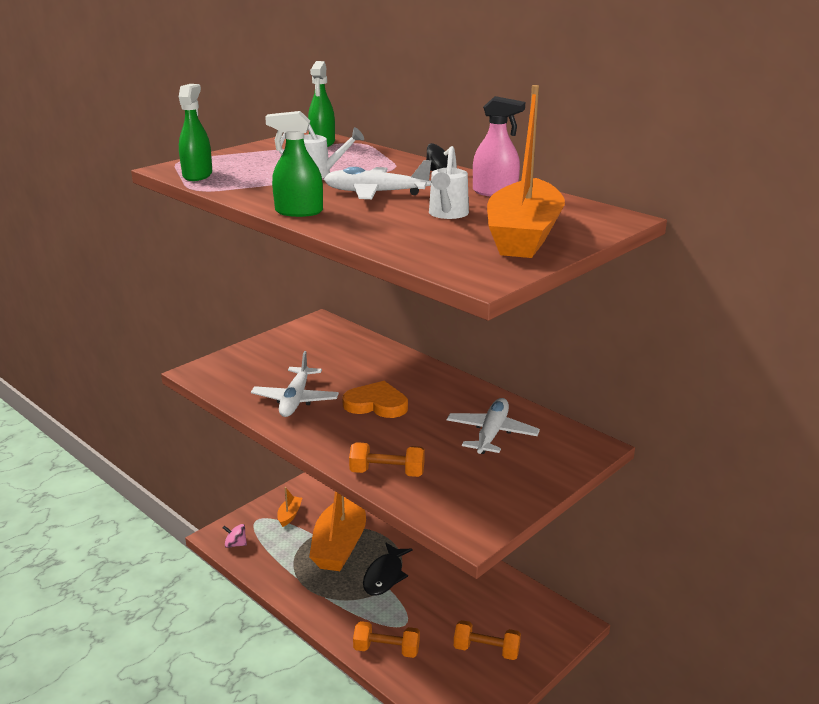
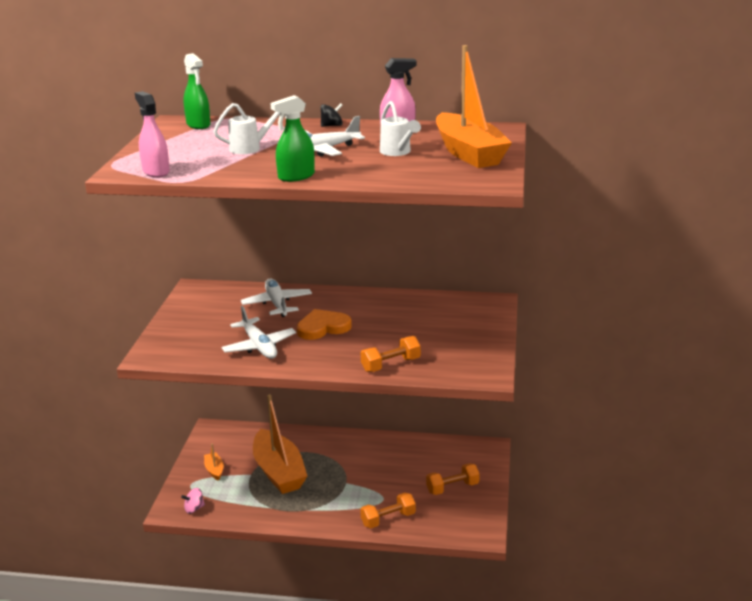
camera: 35 degrees left, 0 degrees up
(197, 175) = (156, 171): green spray bottle -> pink spray bottle
(385, 576) = (336, 476): black fish -> none
(491, 434) = (425, 317): white plane -> white plane (277, 304)

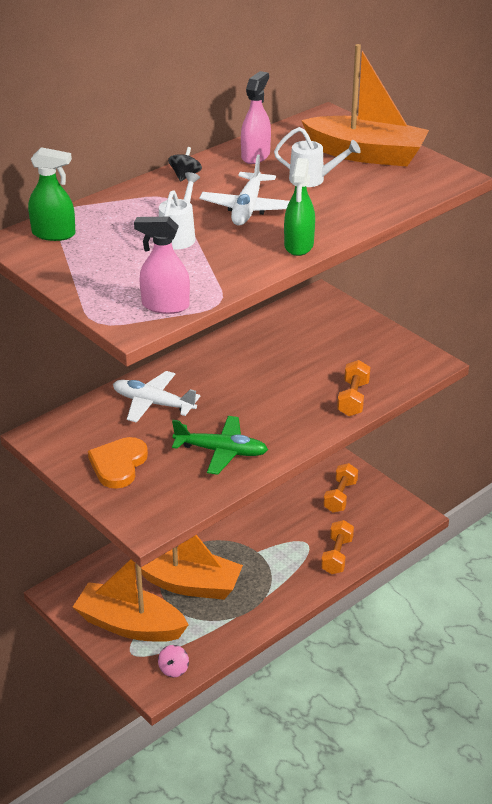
camera: 50 degrees left, 10 degrees up
(214, 470) = (130, 625): orange boat -> orange boat, size x2.39
(259, 346) = (221, 451): white plane -> green plane
(323, 327) = (237, 400): orange heart -> orange heart (118, 465)

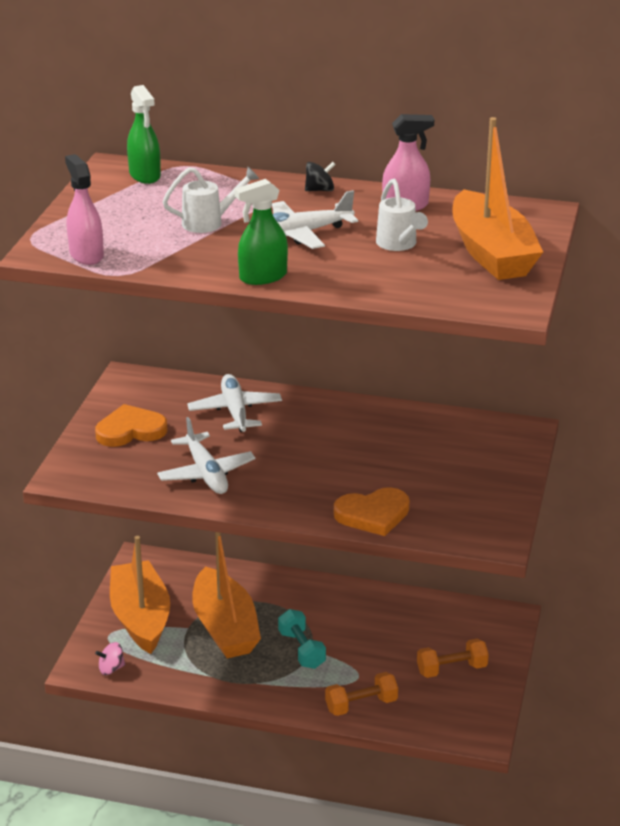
camera: 55 degrees right, 5 degrees down
(221, 451) = (206, 473): green plane -> white plane
(252, 556) = (301, 650): none -> turquoise dumbbell
(353, 399) = (373, 514): orange dumbbell -> orange heart

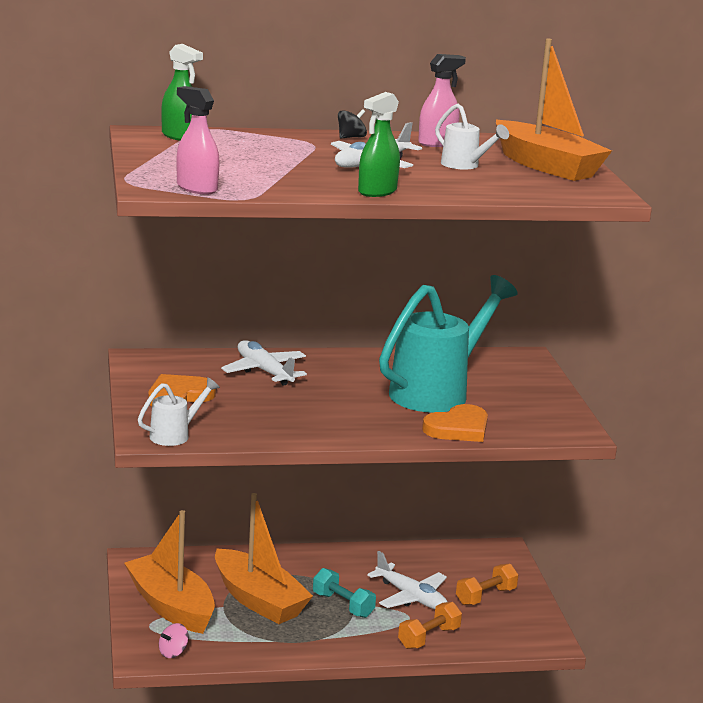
camera: 25 degrees left, 10 degrees down
(206, 473) = (281, 418): white plane -> white plane (411, 597)
(209, 222) = (282, 162): white watering can -> white watering can (175, 435)
(390, 463) = (438, 391): none -> turquoise watering can

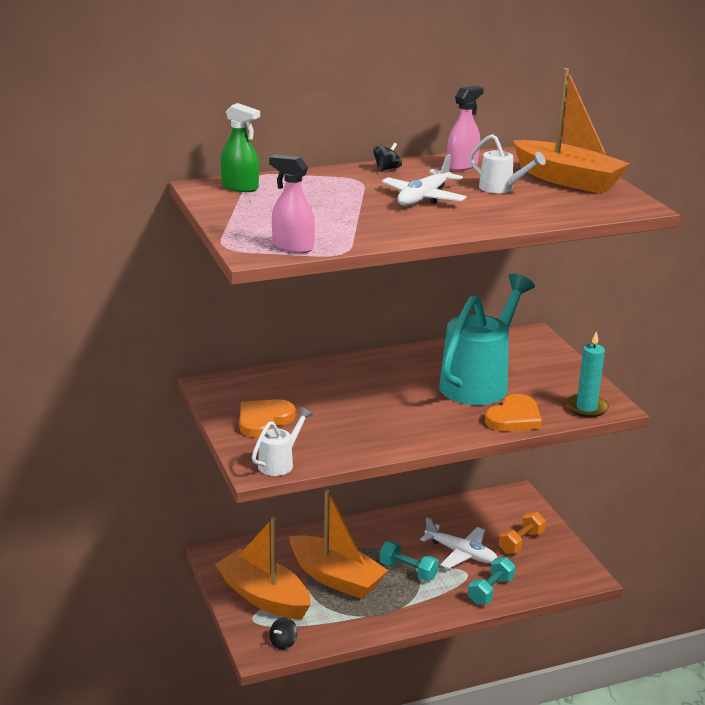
camera: 10 degrees left, 5 degrees up
(173, 652) = (283, 643): pink spinning top -> black spinning top
(264, 371) = (325, 383): white plane -> none
(377, 191) = (448, 228): green spray bottle -> none
(429, 638) = (490, 591): orange dumbbell -> turquoise dumbbell
(547, 429) = (586, 408): none -> turquoise candle

